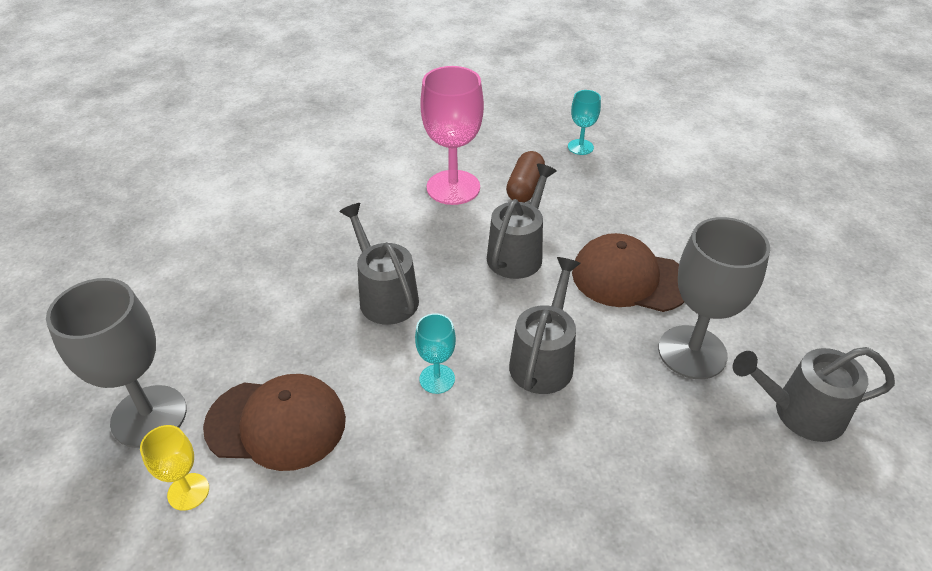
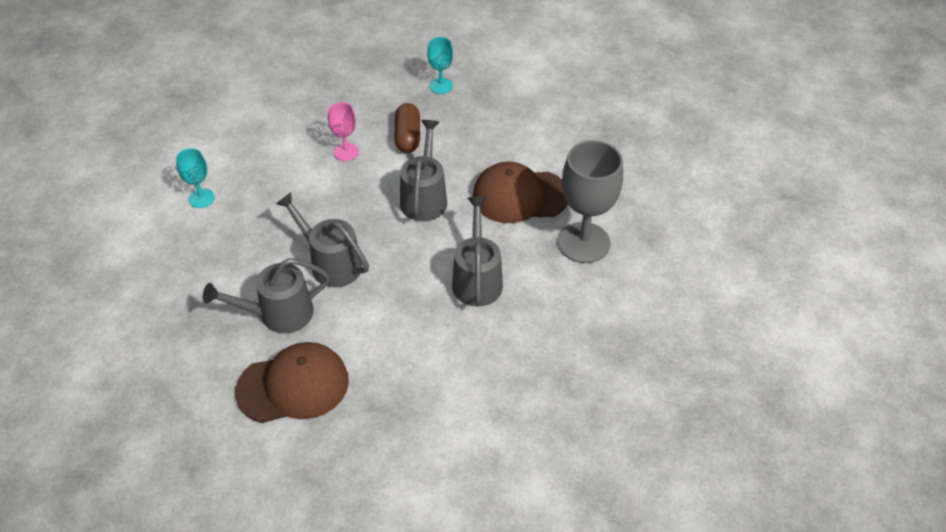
camera: 20 degrees left, 5 degrees up
(149, 416) = (187, 411): grey goblet -> none
(188, 491) = (251, 453): yellow goblet -> none
(437, 379) = (402, 317): turquoise goblet -> turquoise goblet (201, 198)
(453, 187) = (346, 152): pink goblet -> pink goblet, size x0.51
(799, 412) = (668, 266): grey watering can -> grey watering can (278, 314)

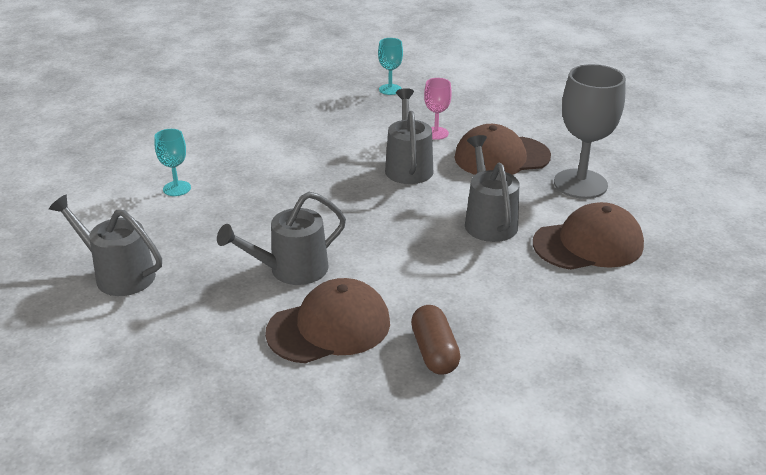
camera: 10 degrees left, 15 degrees down
(331, 263) = (332, 224): grey watering can -> grey watering can (118, 274)
(346, 152) = (315, 141): pink goblet -> pink goblet (436, 133)
(407, 137) = (373, 126): brown capsule -> brown capsule (434, 352)
(560, 321) = (588, 244): none -> brown cap

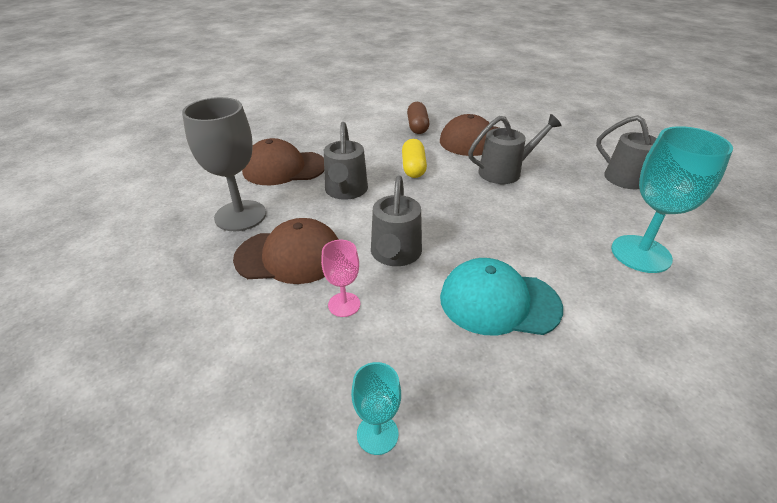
camera: 170 degrees left, 5 degrees up
(177, 188) = (640, 254): turquoise goblet -> turquoise goblet, size x1.95
(317, 145) = (499, 302): none -> turquoise cap
(417, 263) = (413, 168): none -> yellow capsule

